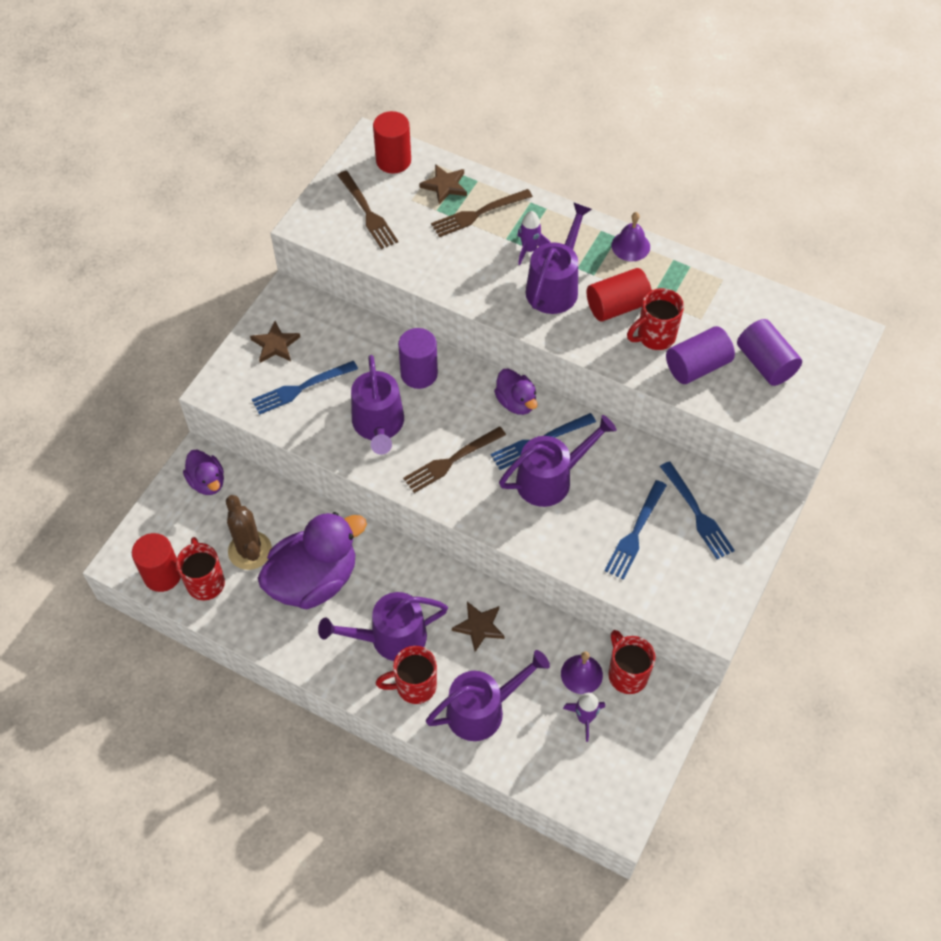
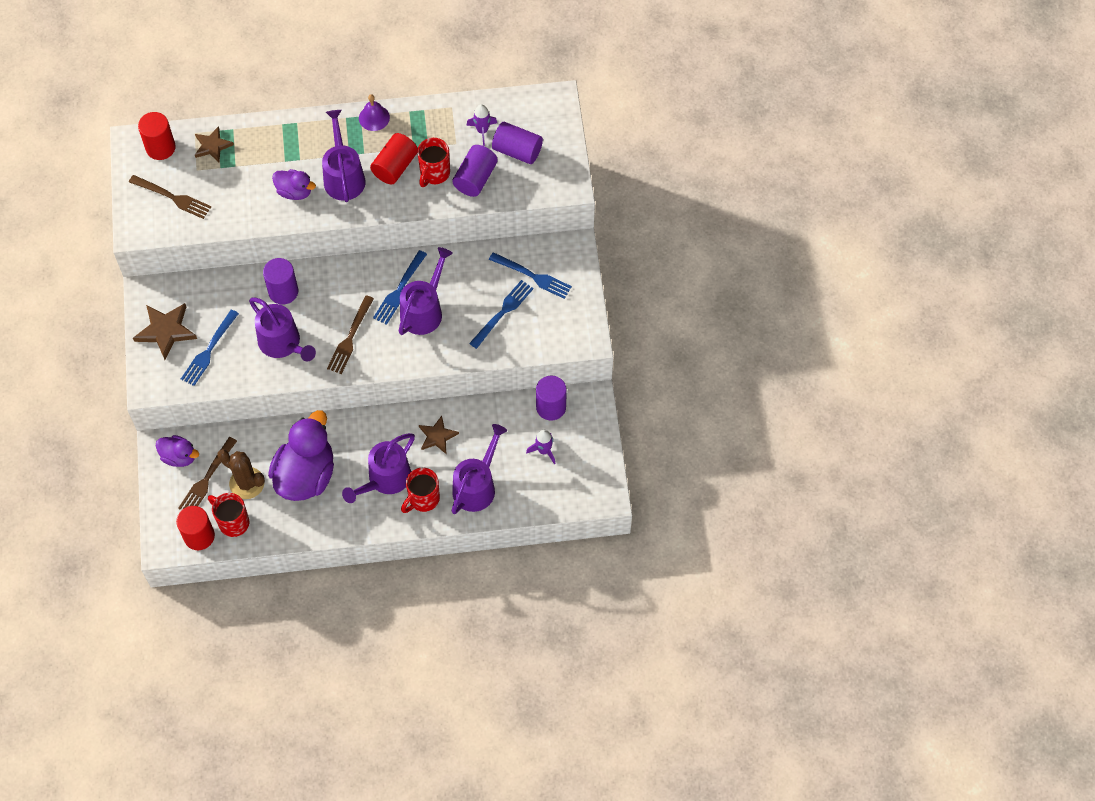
camera: 35 degrees left, 5 degrees up
(275, 345) = (166, 331): brown star -> brown star, size x1.53
(478, 214) = (252, 153): brown fork -> brown fork (207, 478)
(516, 402) = (364, 272): purple duck -> purple duck (295, 191)
(529, 249) = (307, 160): purple rocket -> purple rocket (482, 131)
(581, 674) = (523, 425): purple bell -> none
(627, 674) = (551, 407): red mug -> purple cylinder
(635, 532) = (502, 312): blue fork -> blue fork turned 135 degrees counterclockwise

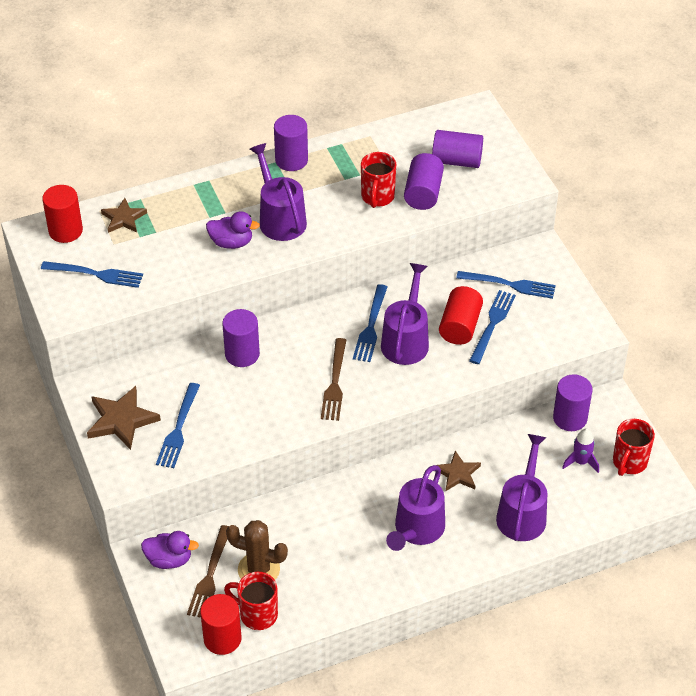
camera: 15 degrees left, 15 degrees down
(172, 197) = (96, 274): brown fork -> blue fork
(283, 343) = (261, 404): purple watering can -> none
(306, 475) = (324, 546): purple duck -> none
(374, 117) = (291, 160): purple bell -> purple cylinder
(395, 166) = (332, 199): red cylinder -> red cylinder (460, 326)
(423, 499) = (468, 541): red mug -> red mug (629, 463)
(482, 131) = (412, 150): purple rocket -> none

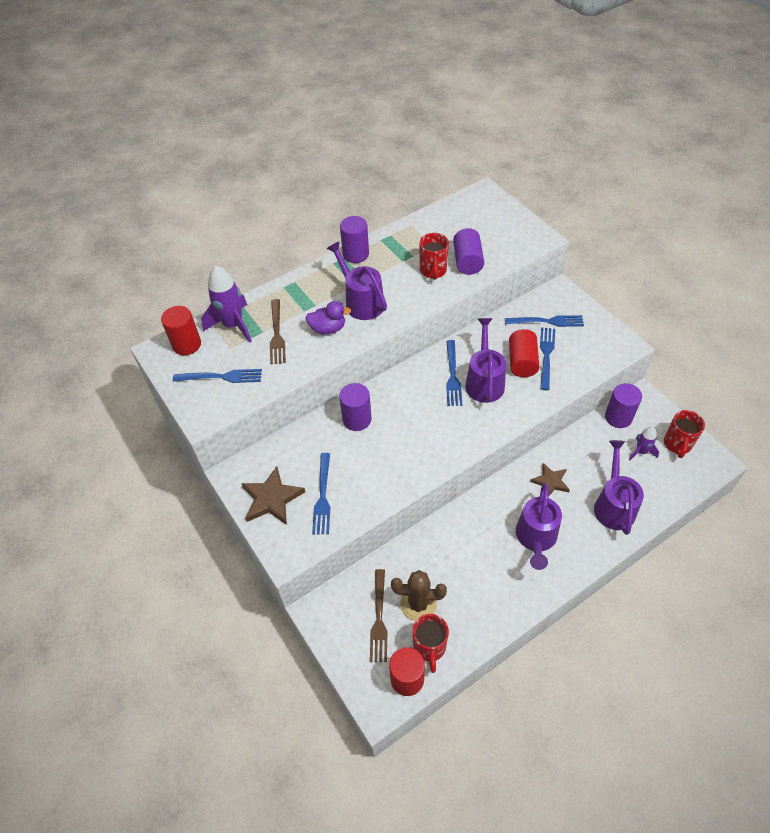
camera: 10 degrees left, 5 degrees up
(123, 218) = (233, 325): brown star -> purple rocket
(169, 559) = (340, 611): purple duck -> none
(257, 614) = (429, 647): red mug -> red mug turned 105 degrees counterclockwise
(335, 383) = (440, 429): brown fork -> brown fork (277, 334)
(456, 161) = (483, 232): purple cylinder -> none

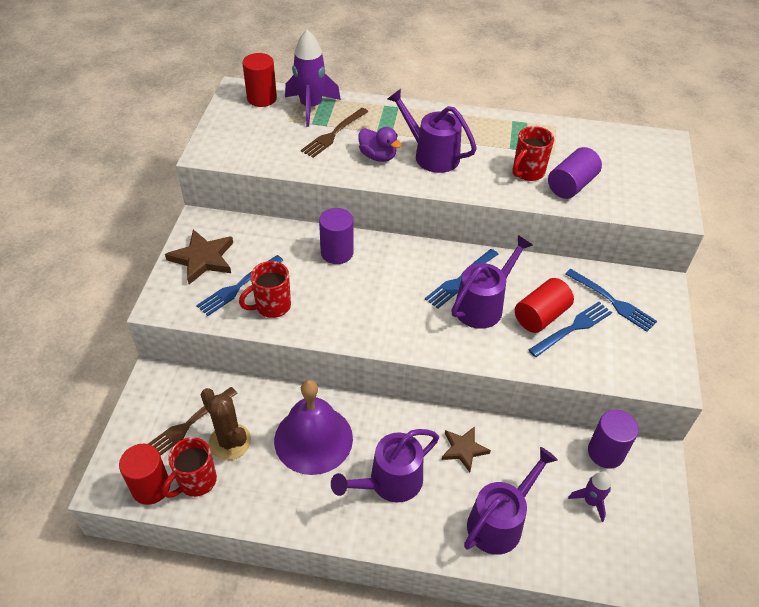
camera: 40 degrees right, 5 degrees down
(221, 377) = (255, 135): blue fork -> none
(356, 254) = (475, 118): purple cylinder -> none
(361, 302) = (431, 155): purple watering can -> purple watering can turned 60 degrees counterclockwise
(464, 554) = (313, 439): none -> purple bell
(677, 445) = (640, 529): red mug -> red mug (271, 306)

